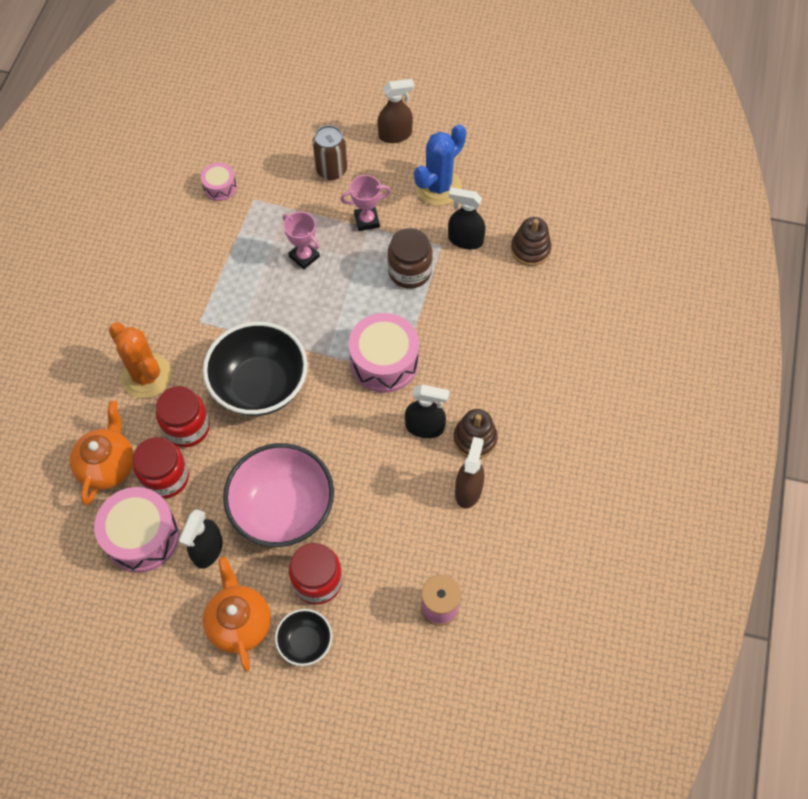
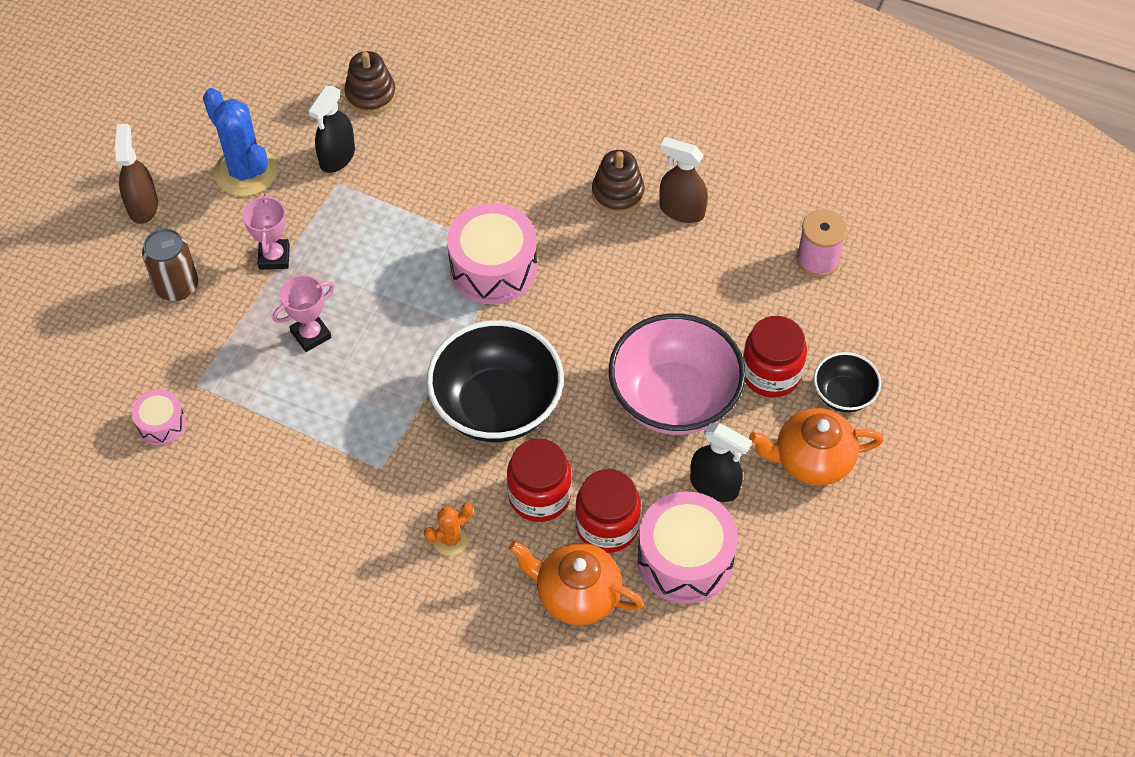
camera: 80 degrees left, 5 degrees down
(146, 376) = (450, 539): orange cactus -> orange cactus, size x0.52
(409, 271) = (367, 222): brown jar -> none
(425, 427) = (592, 239): black spray bottle -> none

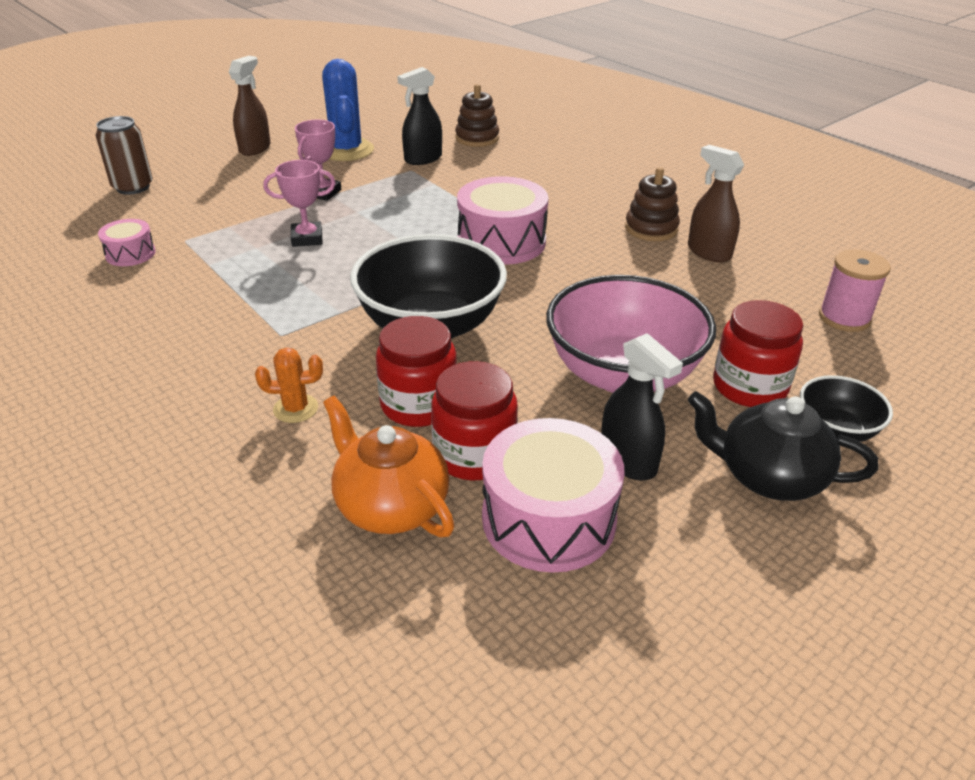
camera: 25 degrees right, 20 degrees down
(177, 286) = (233, 188): brown can -> brown can (133, 187)
(811, 460) = (768, 477): orange teapot -> black teapot

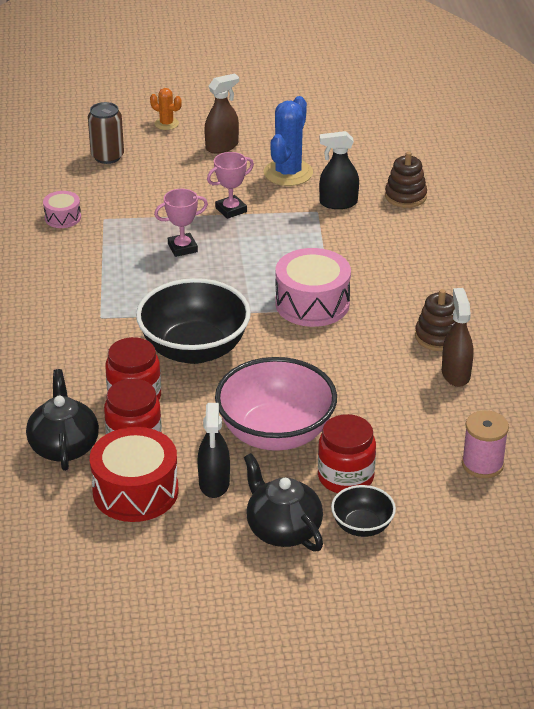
camera: 35 degrees right, 0 degrees up
(295, 409) = (66, 370): orange cactus -> orange cactus (166, 124)
(307, 238) = (182, 248): pink trophy -> pink trophy turned 45 degrees counterclockwise
(390, 506) = (64, 446): orange teapot -> black teapot
(548, 519) = (135, 491): pink drum -> red drum

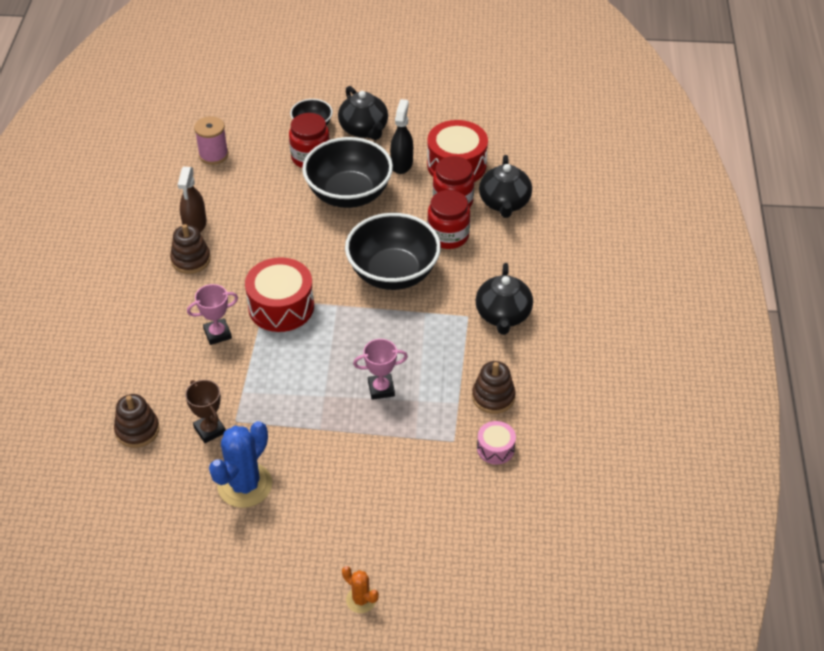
camera: 170 degrees left, 10 degrees up
(60, 322) = (503, 315): none -> black teapot
(67, 253) = (493, 397): none -> brown stacking toy
(107, 156) = (439, 545): brown can -> none
(222, 146) = (305, 544): brown spray bottle -> none
(231, 210) = (321, 435): pink trophy -> pink trophy (217, 334)
(275, 433) = (349, 194): pink bowl -> black bowl
(312, 303) = (281, 307): pink drum -> red drum
(338, 203) = (209, 430): black spray bottle -> brown trophy

